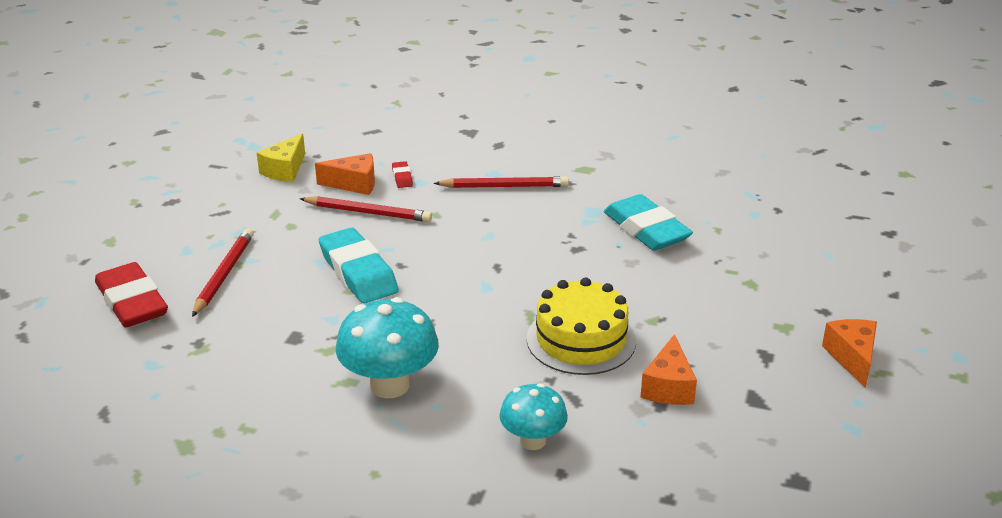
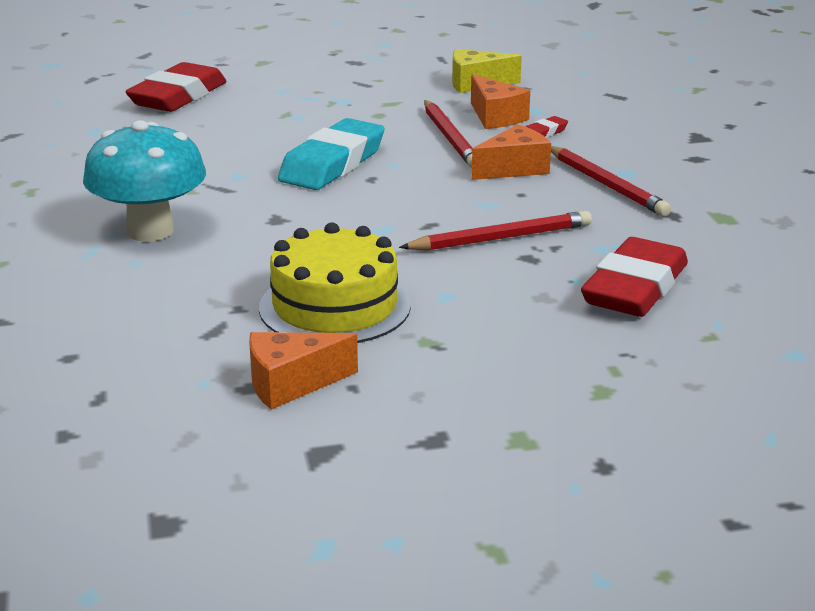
camera: 60 degrees right, 5 degrees down
(224, 274) = (260, 114): red pencil -> red pencil (501, 238)
(533, 441) = (114, 326): turquoise mushroom -> none
(646, 230) = (634, 288): turquoise eraser -> red eraser
(852, 358) = (503, 514): orange cheese -> orange cheese (514, 169)

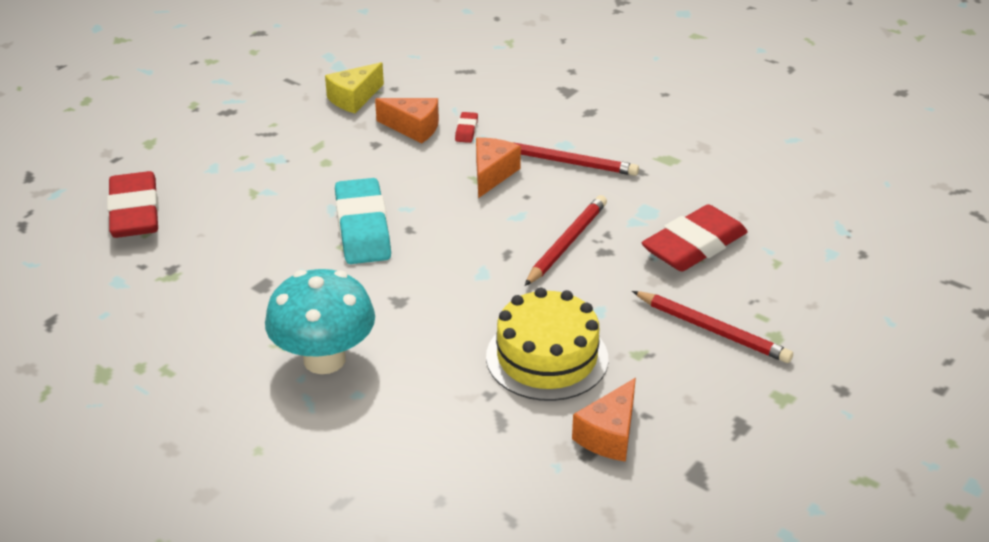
camera: 40 degrees left, 10 degrees up
(449, 138) = (409, 163): red pencil -> red pencil (712, 330)
(634, 288) = (694, 246): red eraser -> red eraser turned 60 degrees clockwise

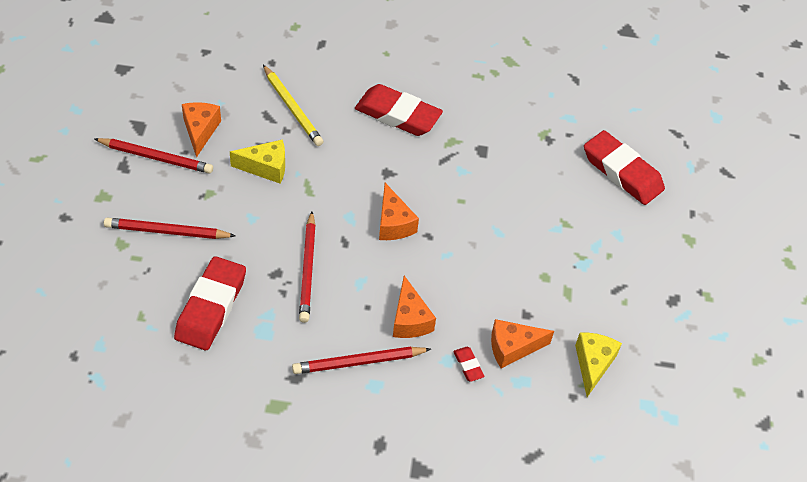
camera: 145 degrees right, 15 degrees up
(324, 359) = (397, 115): turquoise mushroom -> red eraser
(363, 228) = (460, 222): turquoise eraser -> none
(437, 251) = (393, 223): none -> orange cheese
(459, 419) = (292, 108): none -> yellow pencil
(547, 357) = (266, 168): yellow cake -> yellow cheese
(689, 420) = (156, 158): none -> red pencil

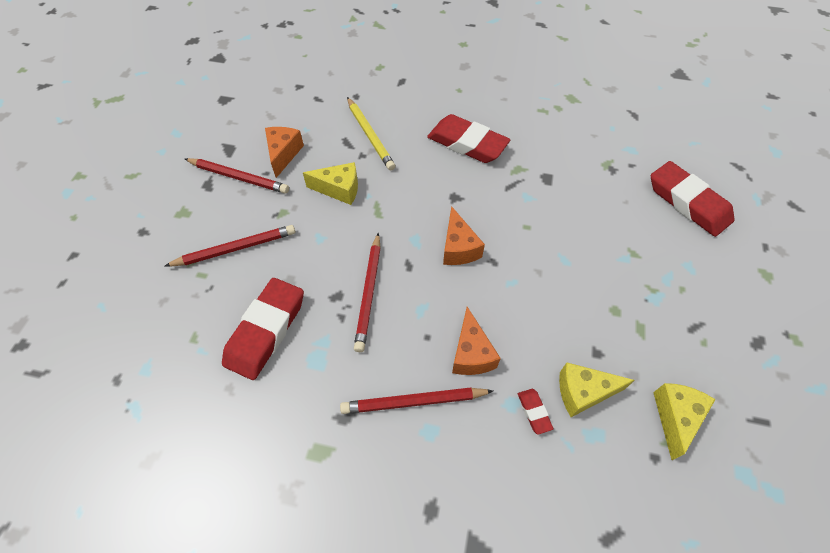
camera: 10 degrees right, 5 degrees up
(167, 231) = (236, 249): red pencil -> red pencil turned 150 degrees clockwise
(512, 348) = (583, 392): orange cheese -> yellow cheese

